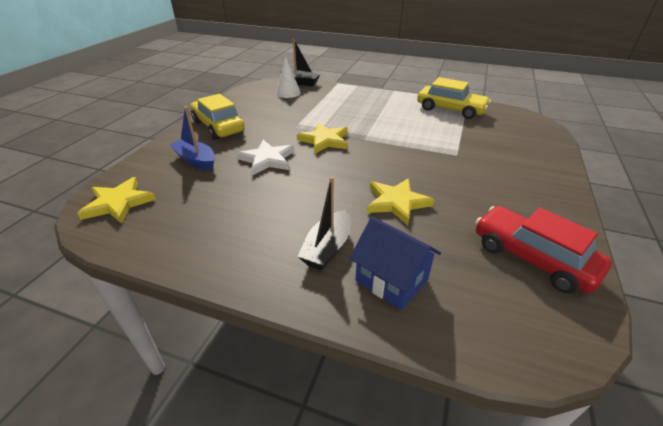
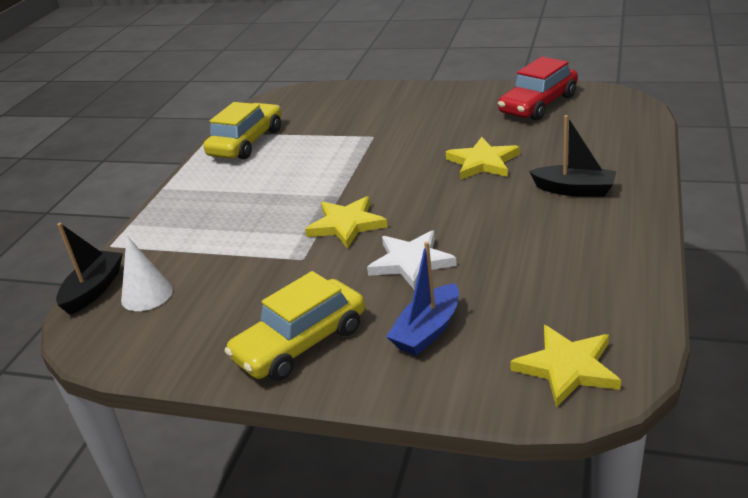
camera: 90 degrees left, 5 degrees down
(391, 280) = (598, 156): blue house -> none

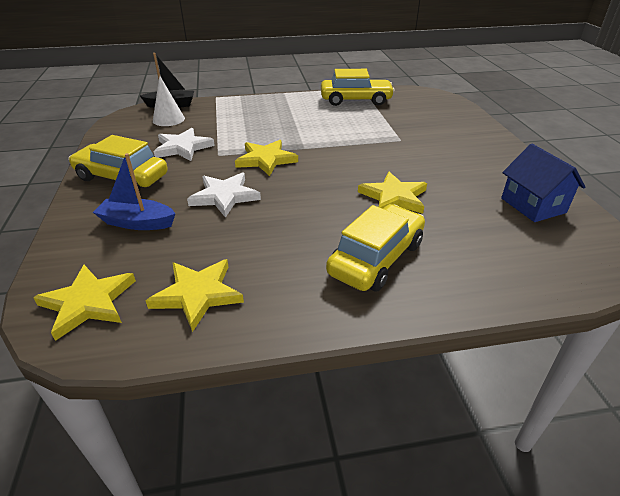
camera: 60 degrees right, 5 degrees up
(256, 286) = (183, 147): none -> white star
(538, 104) = (533, 205): red car -> blue house
(574, 190) = (376, 258): black boat -> yellow car
(584, 293) = (198, 294): none -> yellow star

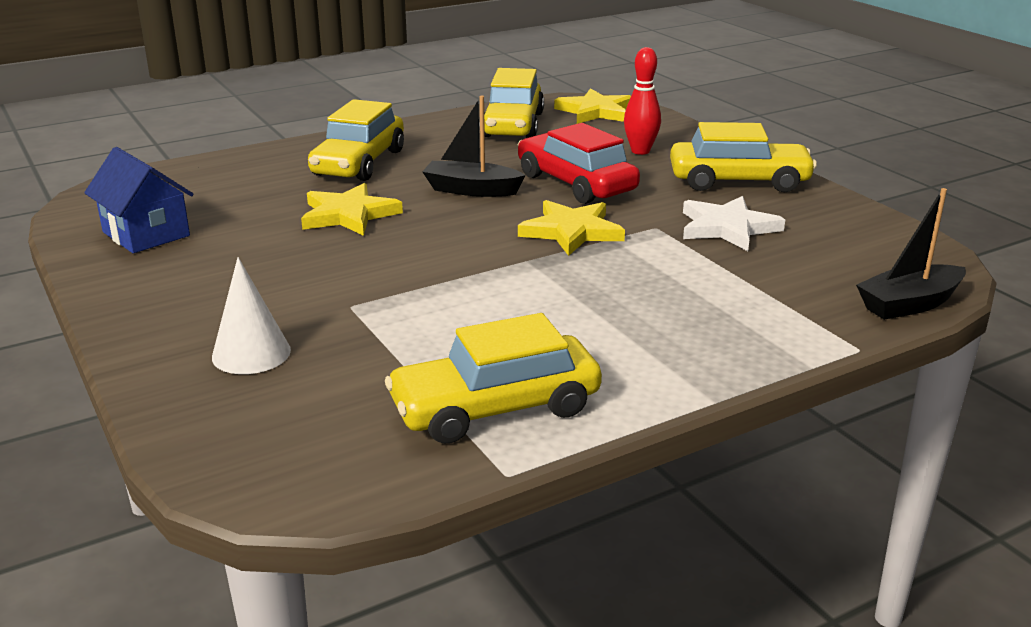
camera: 160 degrees right, 10 degrees down
(137, 223) = (640, 151): blue boat -> red bowling pin
(168, 119) = (846, 271): white cone -> white cone (251, 353)
(198, 294) = (512, 125): yellow star -> yellow car
(224, 196) = (576, 183): white star -> red car
(300, 204) = (471, 190): none -> black boat

